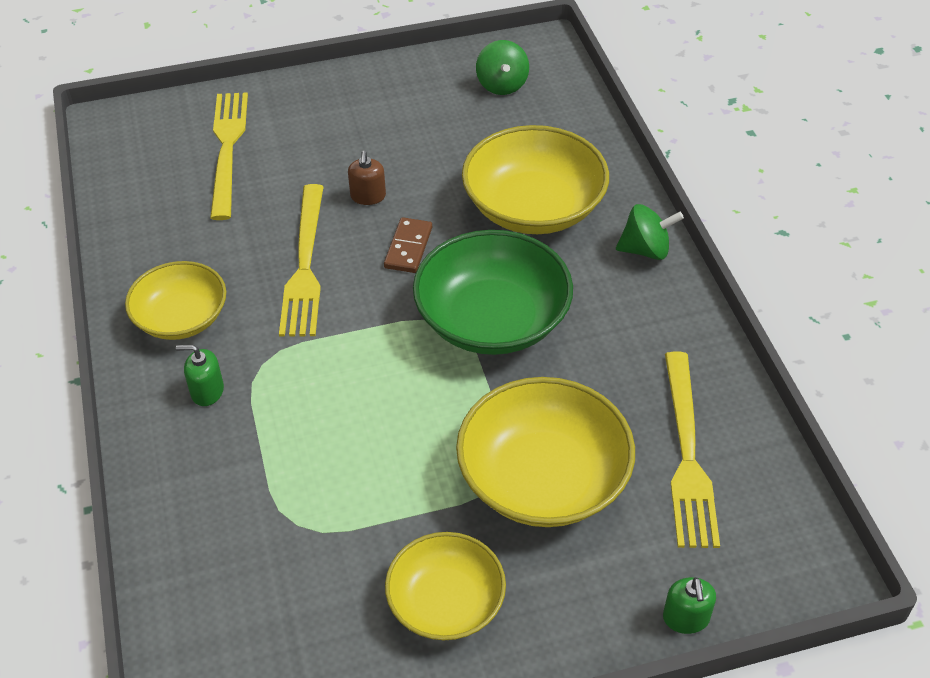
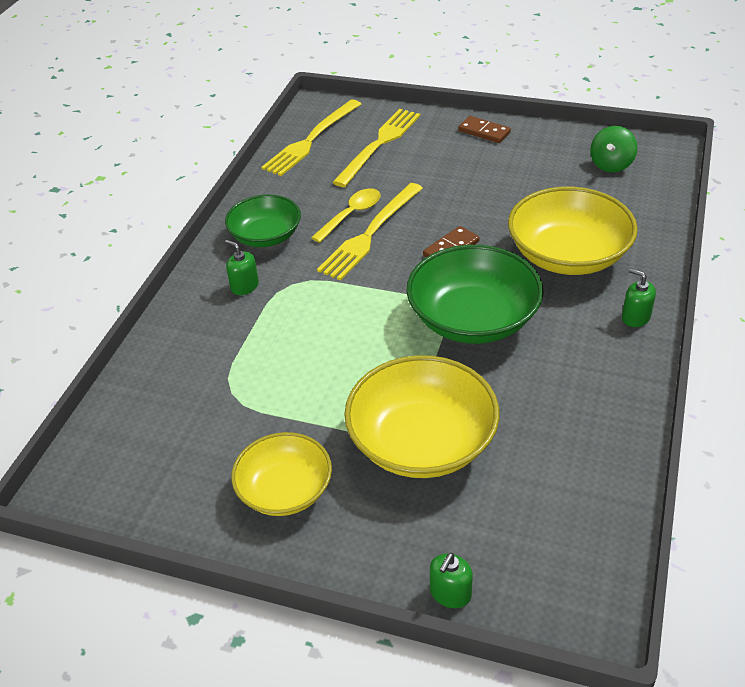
camera: 35 degrees right, 5 degrees down
(181, 318) = (266, 236): yellow bowl -> green bowl
(264, 251) = (351, 215): none -> yellow spoon
(337, 91) = (484, 132): none -> brown domino
(368, 196) = (450, 205): brown soap dispenser -> none
(645, 250) = (635, 317): green spinning top -> green soap dispenser
(687, 454) = (549, 477): yellow fork -> yellow fork (311, 140)

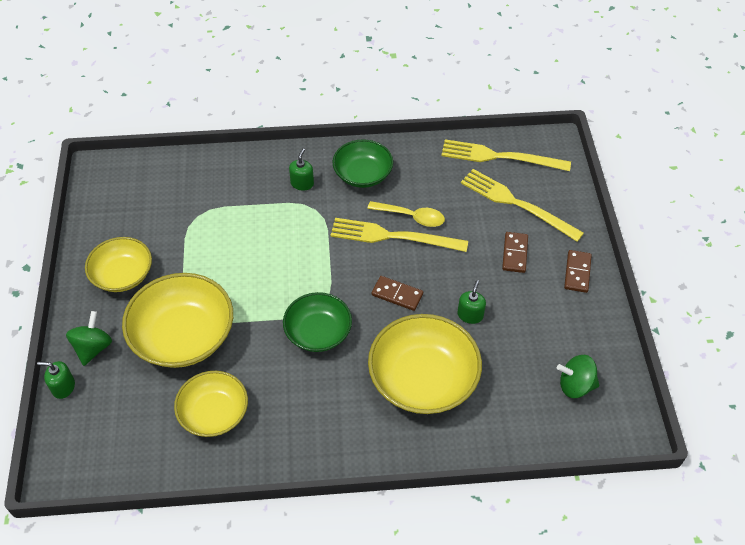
camera: 65 degrees right, 10 degrees up
(379, 145) = (517, 204): yellow fork -> yellow fork turned 150 degrees counterclockwise
(397, 545) = (93, 348): none -> green spinning top
(441, 161) = (514, 253): none -> brown domino
(473, 319) = (318, 332): green bowl -> green bowl, size x0.64
(552, 433) = (214, 413): none -> yellow bowl
(635, 317) = (361, 445): green soap dispenser -> green soap dispenser (470, 315)

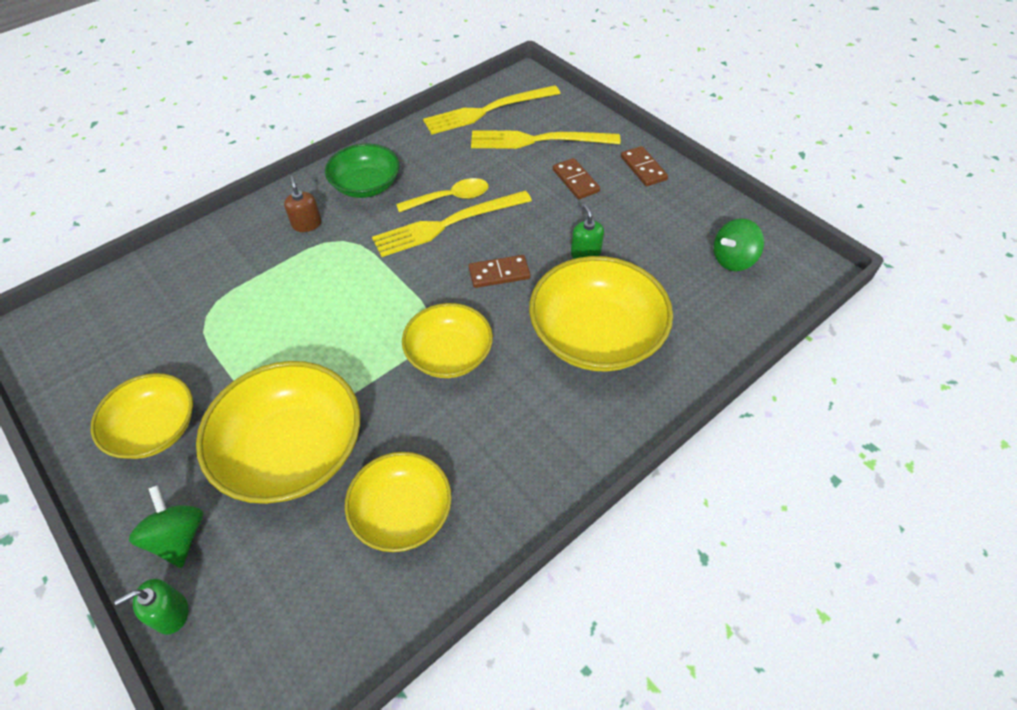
camera: 35 degrees left, 0 degrees up
(302, 183) = (307, 224): green soap dispenser -> brown soap dispenser
(318, 332) = (449, 354): green bowl -> yellow bowl

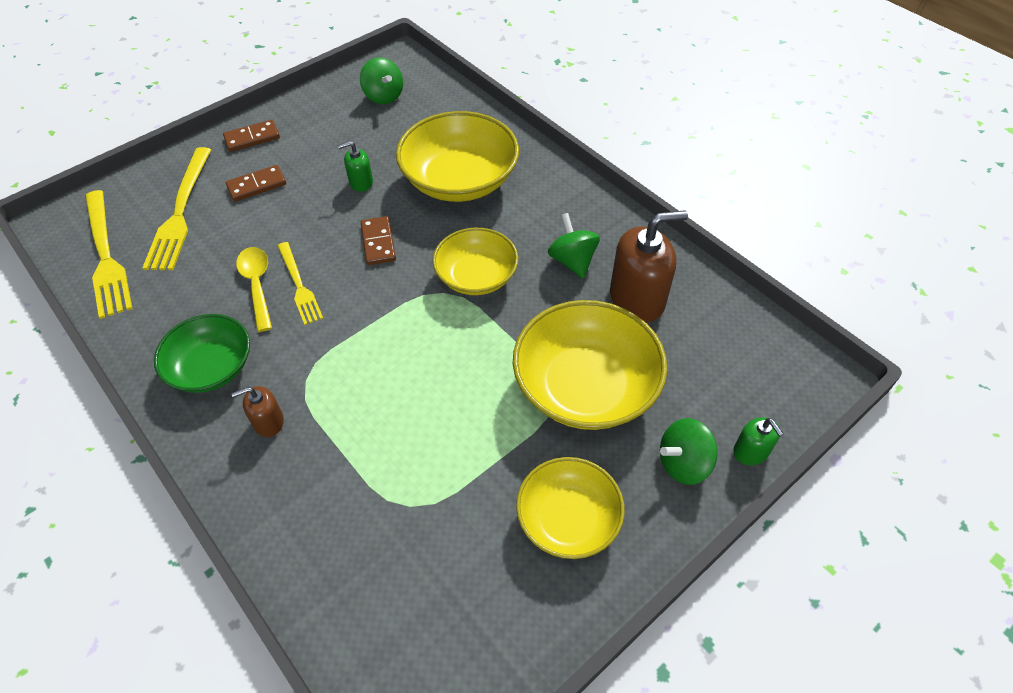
camera: 90 degrees left, 0 degrees up
(402, 512) = (637, 299): yellow bowl -> brown soap dispenser
(447, 224) = (299, 285): yellow fork -> yellow fork, size x0.61
(466, 446) = (572, 261): none -> green spinning top

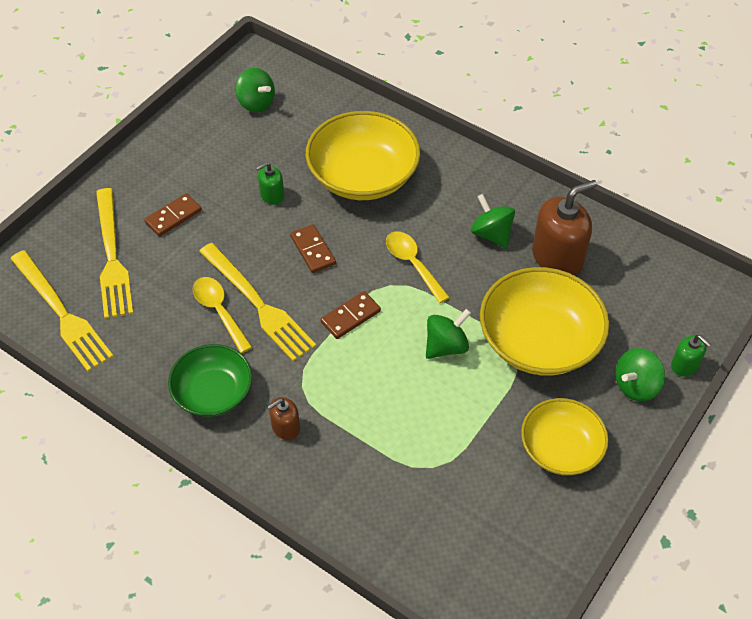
camera: 15 degrees left, 0 degrees up
(252, 138) = (146, 169): brown domino -> brown domino (350, 316)
(299, 285) = (258, 304): yellow fork -> yellow fork, size x1.64
(476, 276) = (413, 264): yellow bowl -> yellow spoon
(478, 370) = (446, 346): none -> green spinning top

